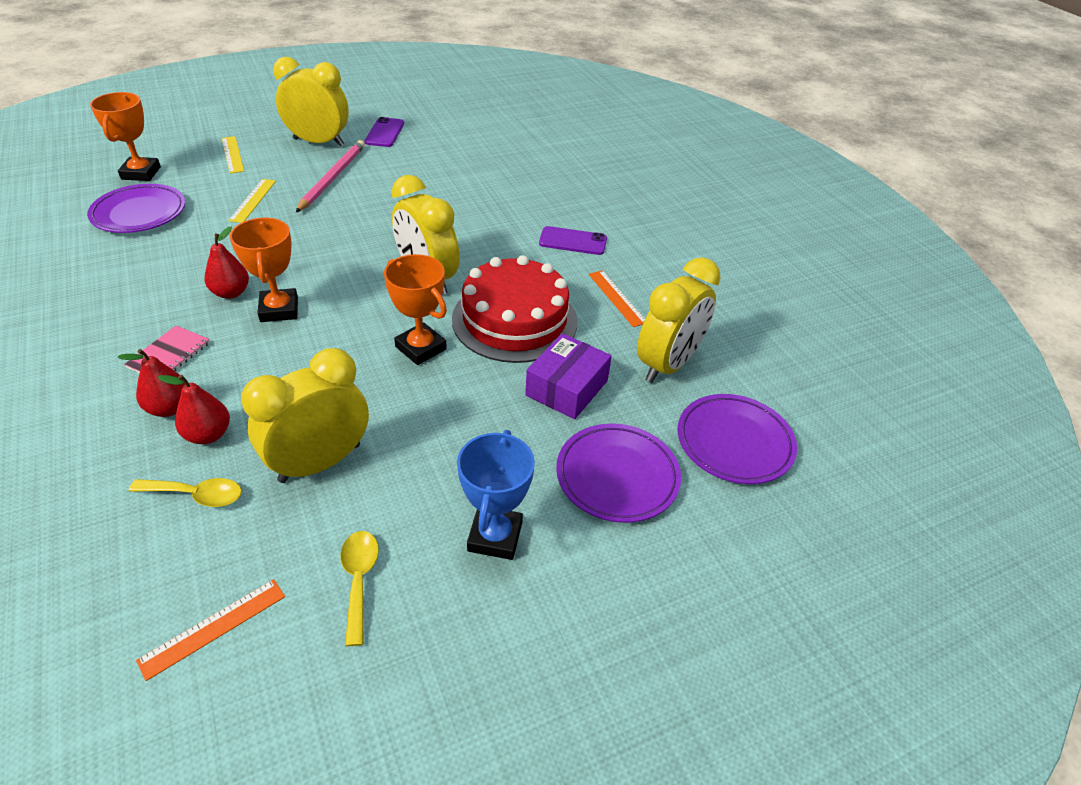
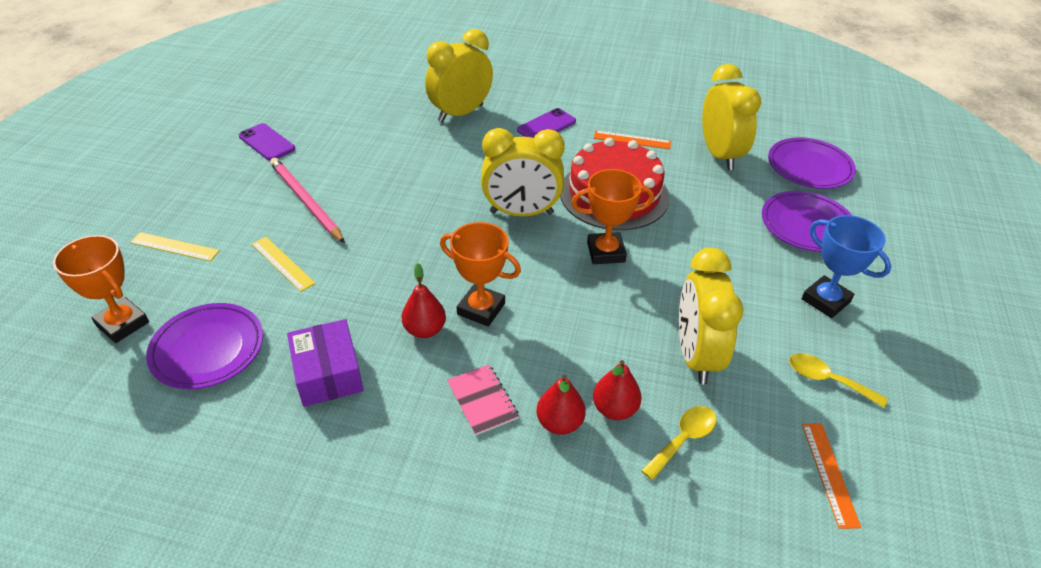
camera: 50 degrees left, 0 degrees up
(318, 142) = (229, 185): yellow clock -> yellow clock (460, 113)
(567, 388) = (708, 206): purple box -> purple box (328, 373)

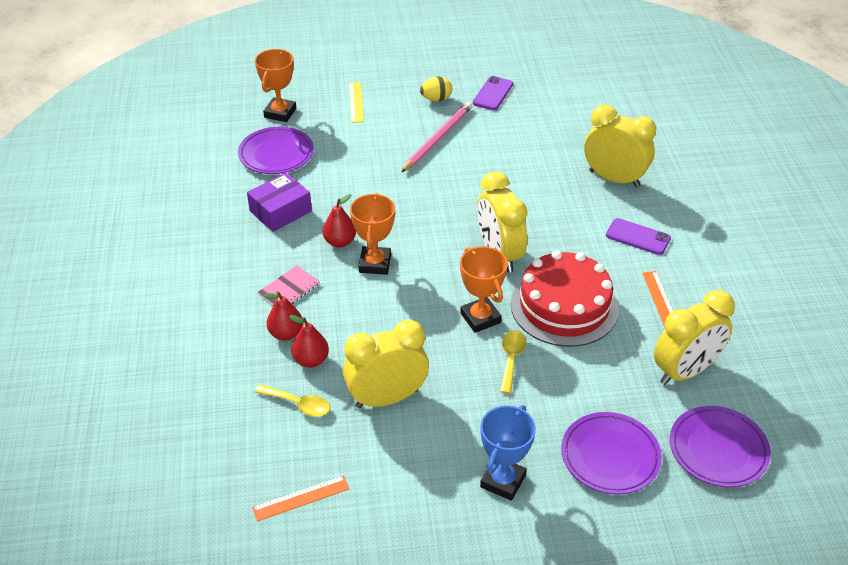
camera: 70 degrees right, 0 degrees up
(235, 183) = (436, 99): none -> yellow egg
(283, 263) = (367, 153): yellow ruler -> none
(827, 380) = (400, 489): yellow spoon -> yellow spoon (511, 359)

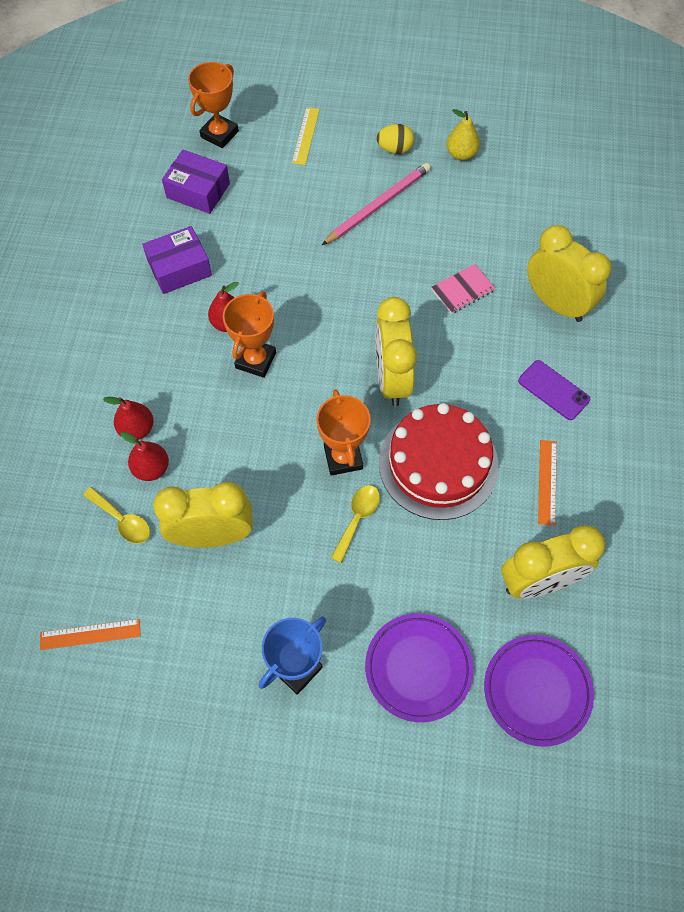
camera: 15 degrees right, 20 degrees up
(276, 154) = (198, 190): purple plate -> purple box
(289, 289) = (157, 373): pink notebook -> pink notebook (462, 290)
(493, 93) = (461, 154): purple phone -> yellow pear

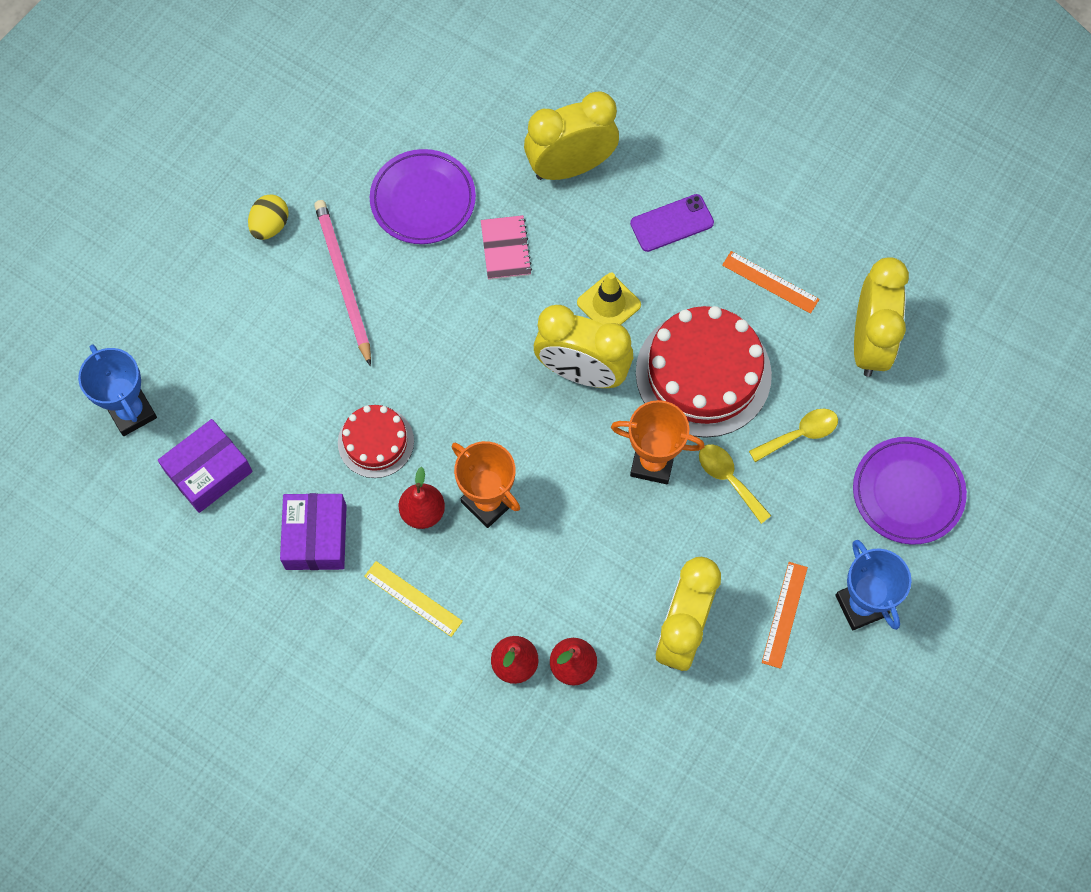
camera: 65 degrees left, 5 degrees up
(90, 634) = (739, 797): orange ruler -> orange ruler (785, 614)
(122, 520) = (622, 719): yellow spoon -> yellow spoon (800, 434)
(219, 134) = (132, 412): orange trophy -> blue trophy
(267, 273) = (375, 442): none -> red cake
(306, 136) = (192, 314): yellow ruler -> yellow ruler (413, 598)
(458, 374) = (608, 304): none -> yellow traffic cone
(461, 154) = (318, 159): yellow pear -> none
(537, 691) = (972, 398): purple plate -> purple plate (423, 200)

